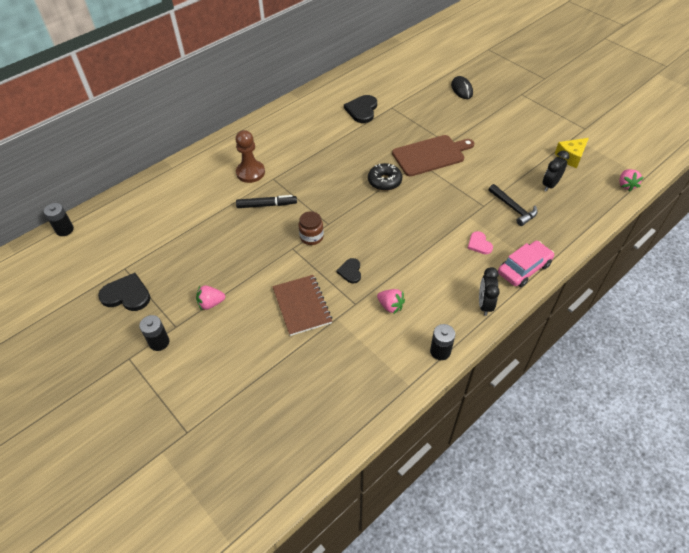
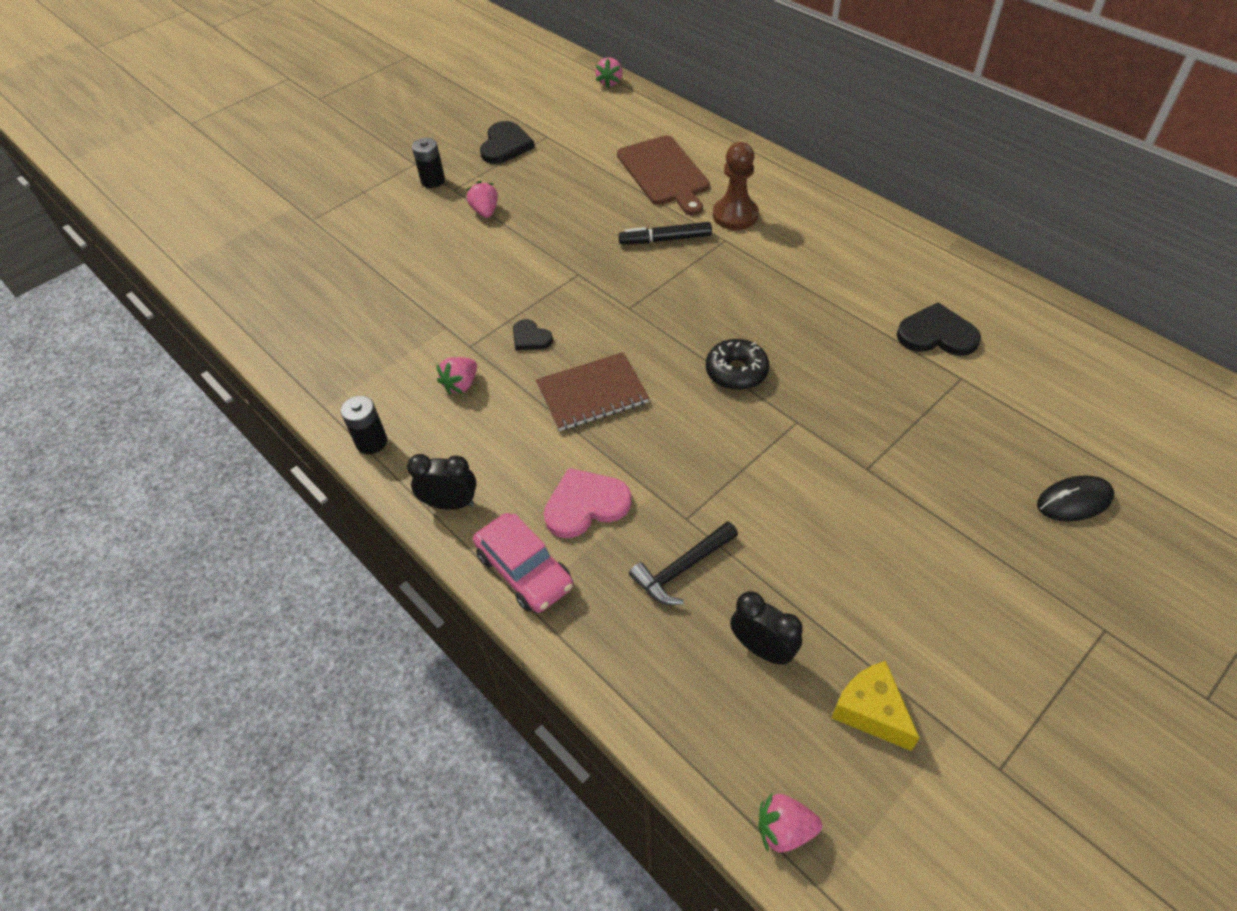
camera: 90 degrees right, 0 degrees up
(64, 230) = (610, 82): black battery -> pink strawberry
(266, 205) = (665, 239): black marker -> black marker turned 90 degrees clockwise
(302, 306) = (472, 292): brown notebook -> brown notebook (592, 393)
(311, 237) = (600, 291): brown jar -> none
(350, 271) = (530, 337): black heart -> black heart turned 135 degrees counterclockwise
(431, 155) = (822, 439): brown cutting board -> brown cutting board (664, 173)
(479, 244) = (585, 505): pink heart -> pink heart, size x1.69

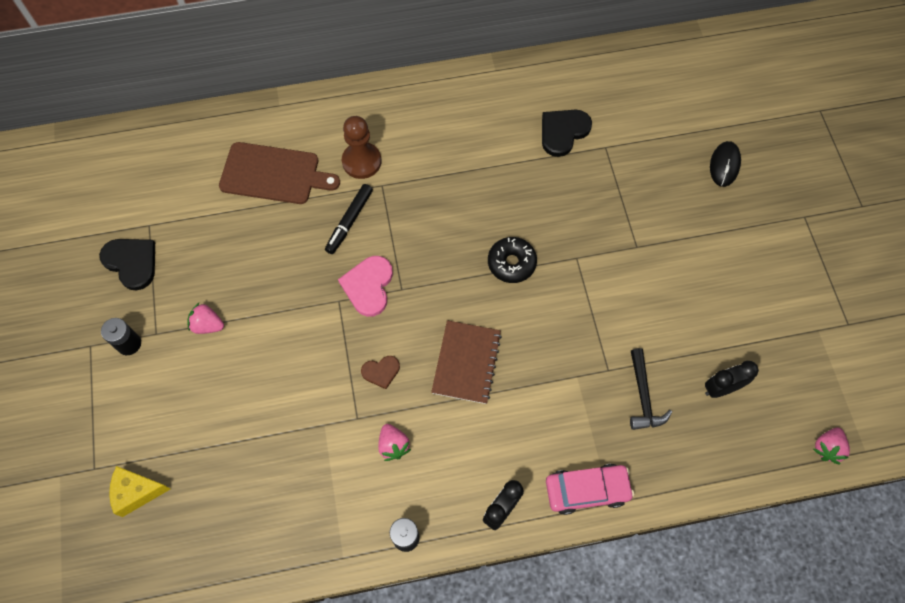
camera: 60 degrees left, 15 degrees up
(530, 337) = (381, 371): black heart -> brown heart
(585, 505) = (559, 423): pink heart -> pink heart (368, 286)
(610, 82) = (118, 136): pink strawberry -> none
(870, 711) = (787, 360): yellow cheese -> yellow cheese (137, 492)

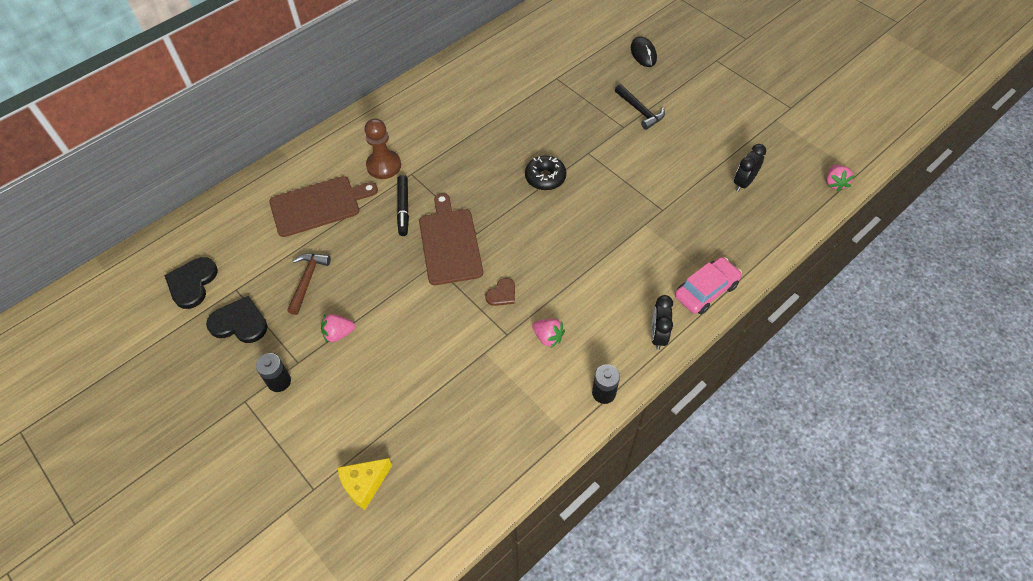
camera: 30 degrees left, 10 degrees down
(215, 251) = (307, 280): none -> brown hammer
(368, 286) = (450, 243): pink heart -> brown cutting board
(466, 363) = (561, 255): brown notebook -> none
(563, 132) = (520, 82): black heart -> black heart (192, 283)
(643, 396) = (698, 213): black hammer -> black hammer (640, 111)

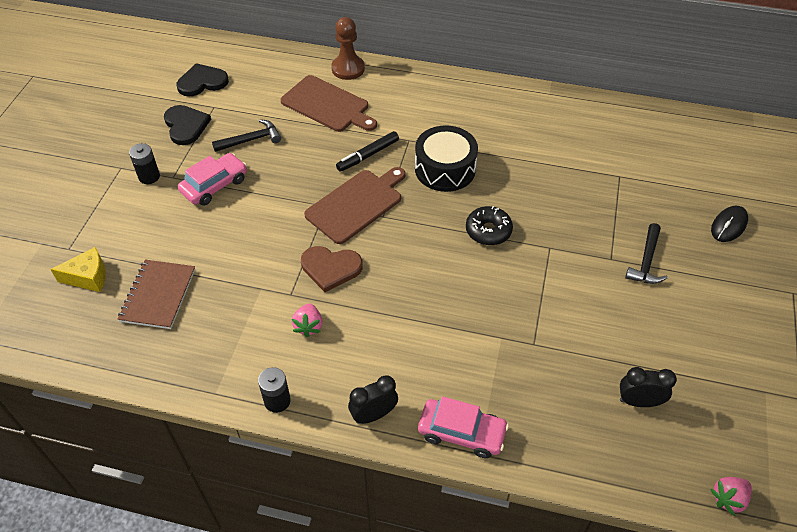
camera: 55 degrees right, 5 degrees down
(307, 280) = (251, 140): brown hammer -> black hammer
(338, 333) = (214, 185): pink strawberry -> pink car
(364, 484) = (88, 277): yellow cheese -> yellow cheese turned 150 degrees clockwise
(384, 166) = (402, 119): brown pawn -> brown pawn (348, 69)
(432, 434) = (158, 295): none -> brown notebook
(462, 168) = (445, 169): none -> black drum
(502, 294) = (331, 268): brown heart -> brown heart, size x1.69

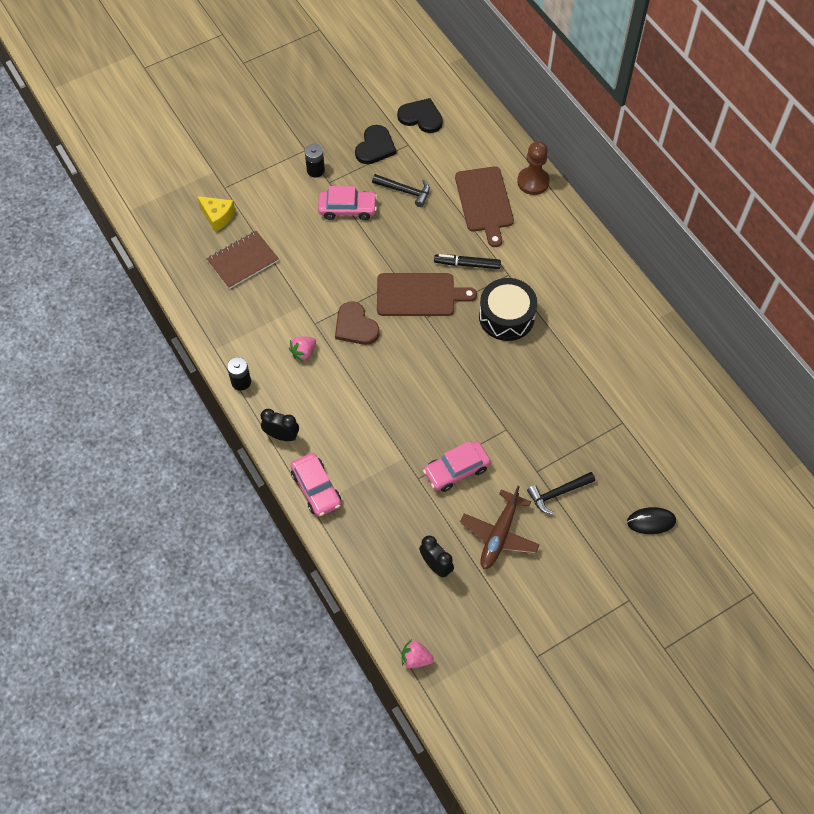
camera: 45 degrees right, 10 degrees up
(488, 231) = (480, 384): black donut -> none
(554, 310) = (456, 470): none -> pink car
(650, 331) = (499, 535): none -> brown plane

